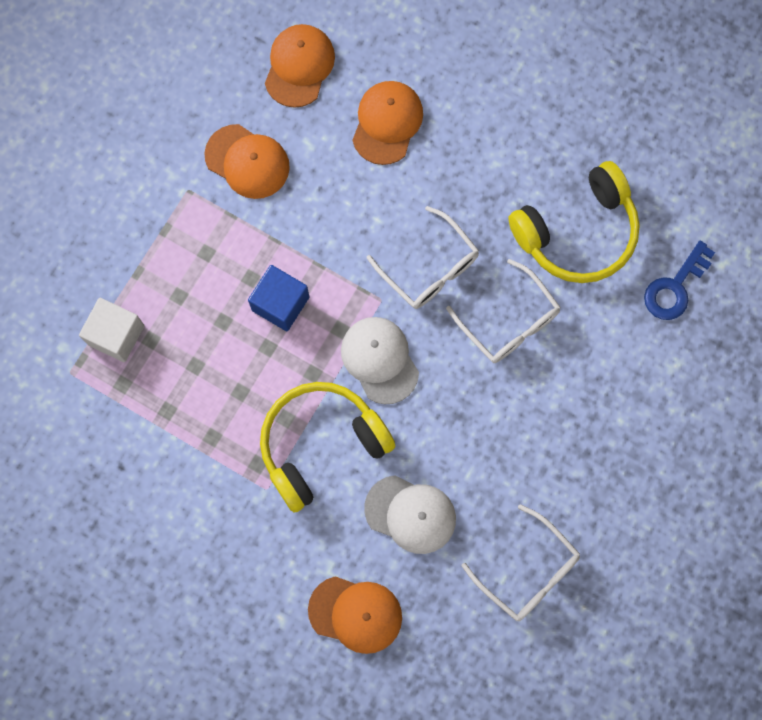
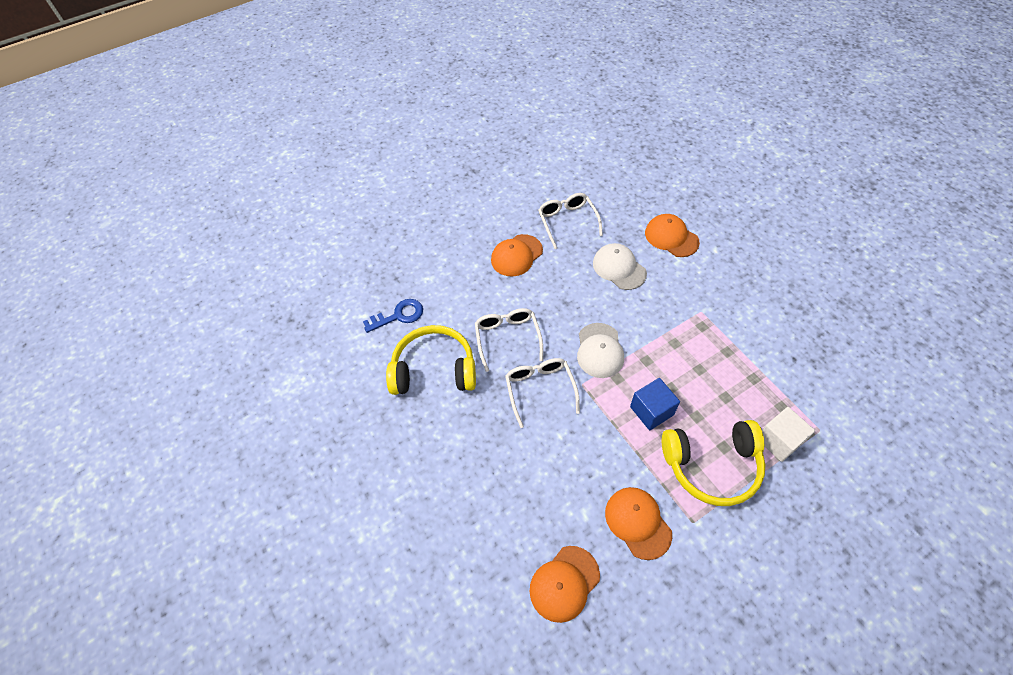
camera: 150 degrees left, 20 degrees down
(321, 445) = (657, 320): yellow headphones -> yellow headphones (712, 465)
(387, 123) = (518, 502): orange cap -> orange cap (516, 255)

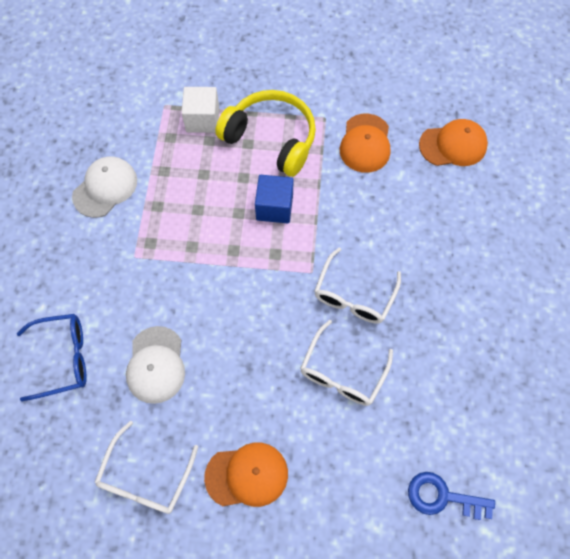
camera: 145 degrees left, 10 degrees up
(434, 369) = (443, 394): yellow headphones -> none
(599, 350) = (265, 291): white cap -> white cap (105, 188)
(671, 237) = (63, 358): orange cap -> blue glasses

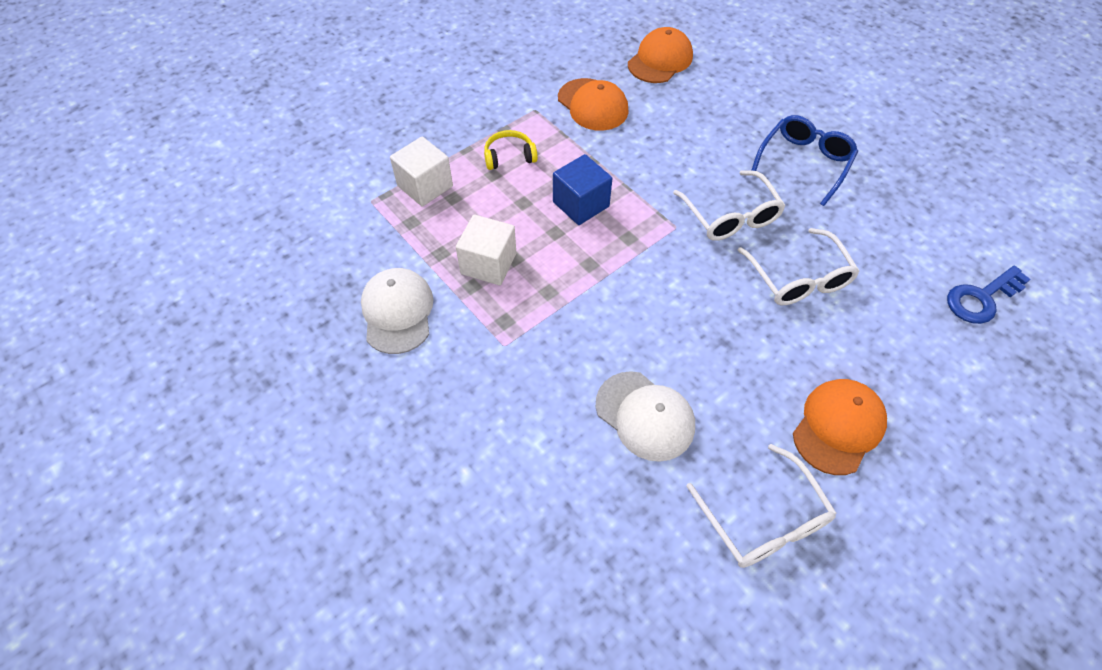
camera: 45 degrees left, 10 degrees down
(63, 358) = (549, 496): blue glasses -> blue glasses (804, 163)
(180, 200) = (488, 264): none -> white cube
(271, 139) = (509, 156): yellow headphones -> yellow headphones, size x0.46

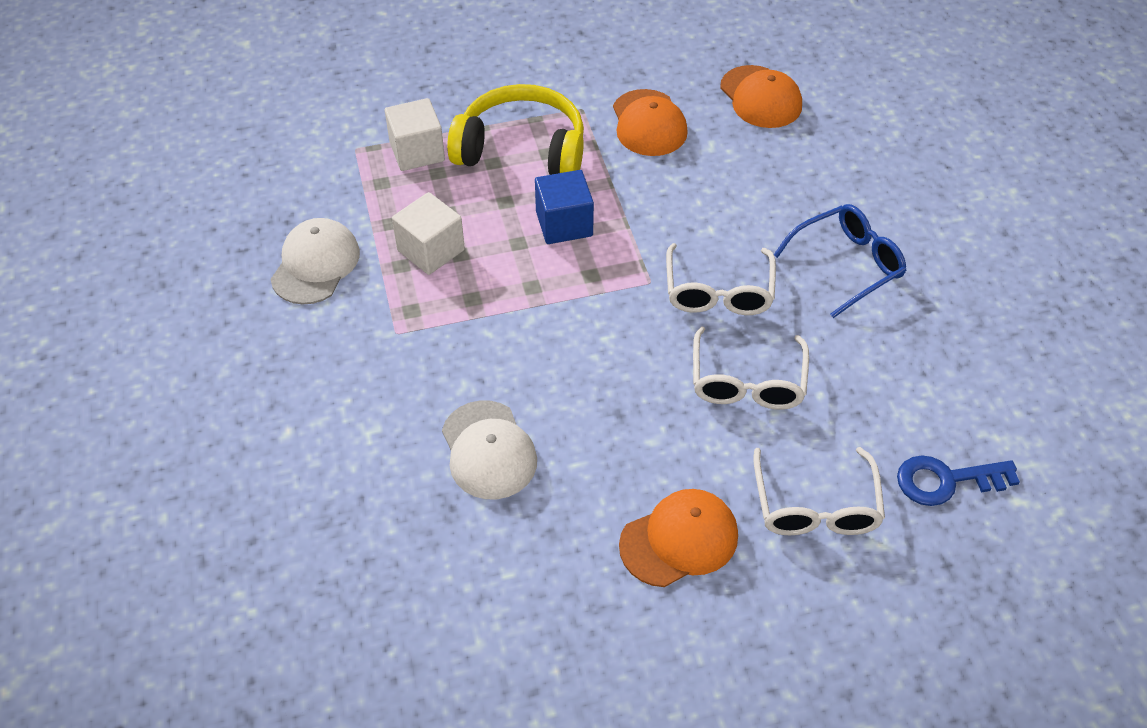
camera: 25 degrees right, 5 degrees down
(509, 156) = (522, 150): yellow headphones -> yellow headphones, size x2.17
(660, 60) = (760, 97): orange cap -> orange cap turned 90 degrees clockwise
(763, 519) = (539, 589): white glasses -> white glasses (815, 506)

